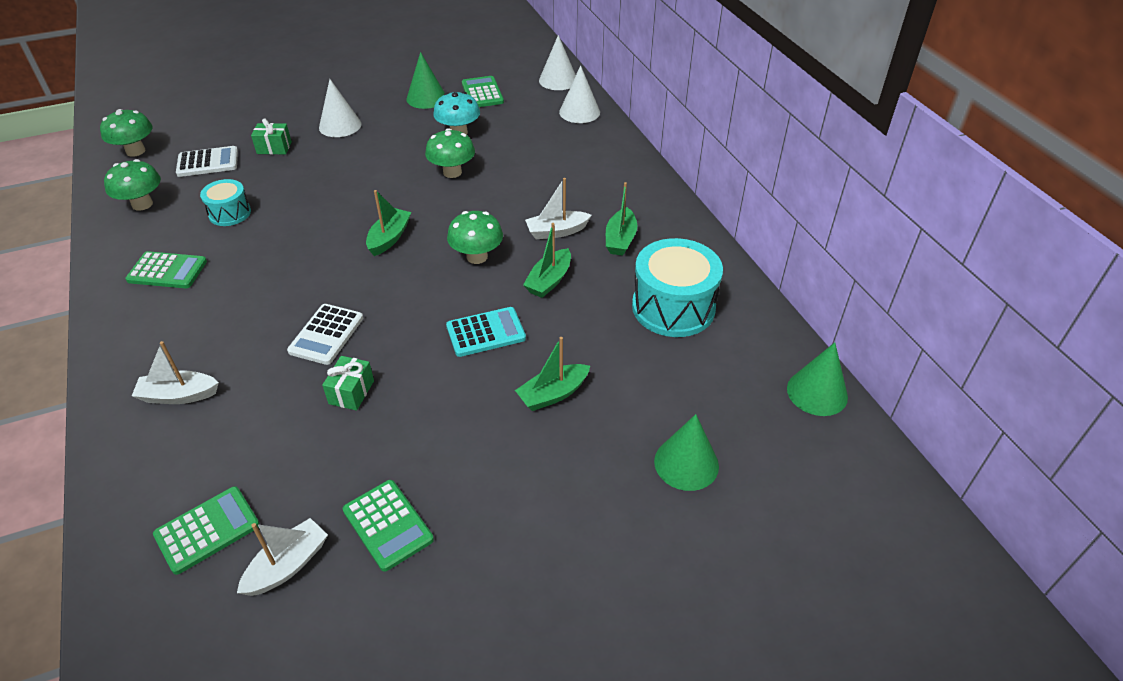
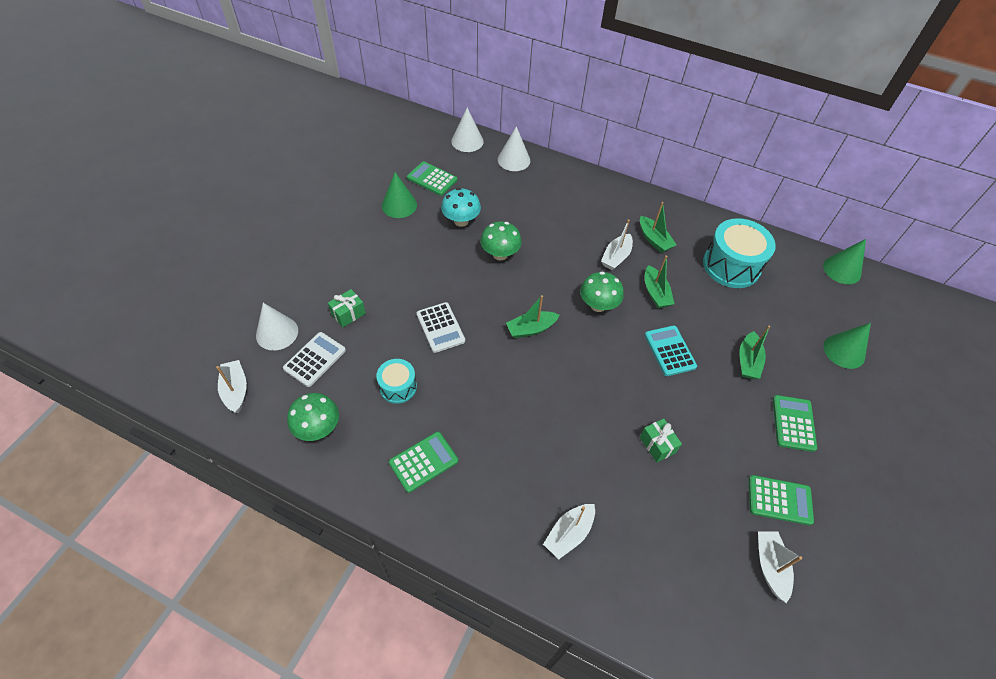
camera: 45 degrees left, 10 degrees up
(135, 151) = (236, 390): green mushroom -> white boat
(207, 530) = (707, 590): green calculator -> green calculator (793, 423)
(326, 334) = (591, 422): white calculator -> white calculator (440, 327)
(340, 125) = (370, 265): white cone -> white cone (277, 333)
(389, 238) = (531, 329): green boat -> green boat turned 90 degrees counterclockwise
(486, 332) = (669, 351): turquoise calculator -> turquoise calculator turned 45 degrees counterclockwise

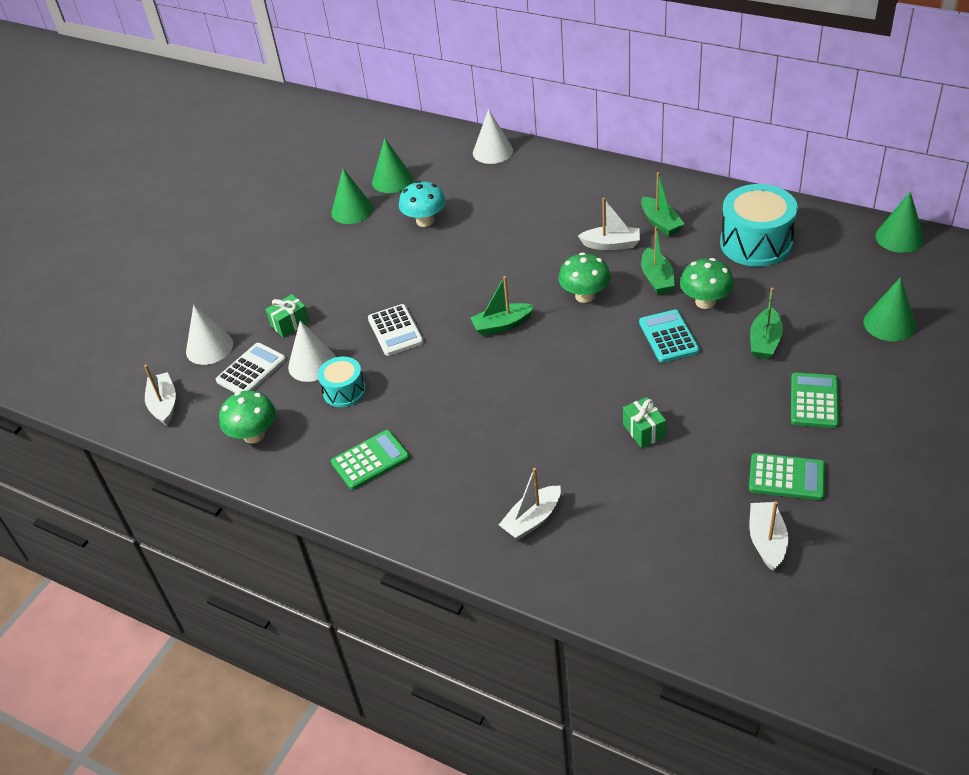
camera: 10 degrees right, 10 degrees down
(432, 179) = (392, 180): green calculator -> green cone
(467, 141) = (437, 136): white cone -> white cone (312, 364)
(500, 254) = (470, 252): green mushroom -> green mushroom (705, 302)
(616, 257) = (611, 244): white boat -> white boat turned 120 degrees counterclockwise

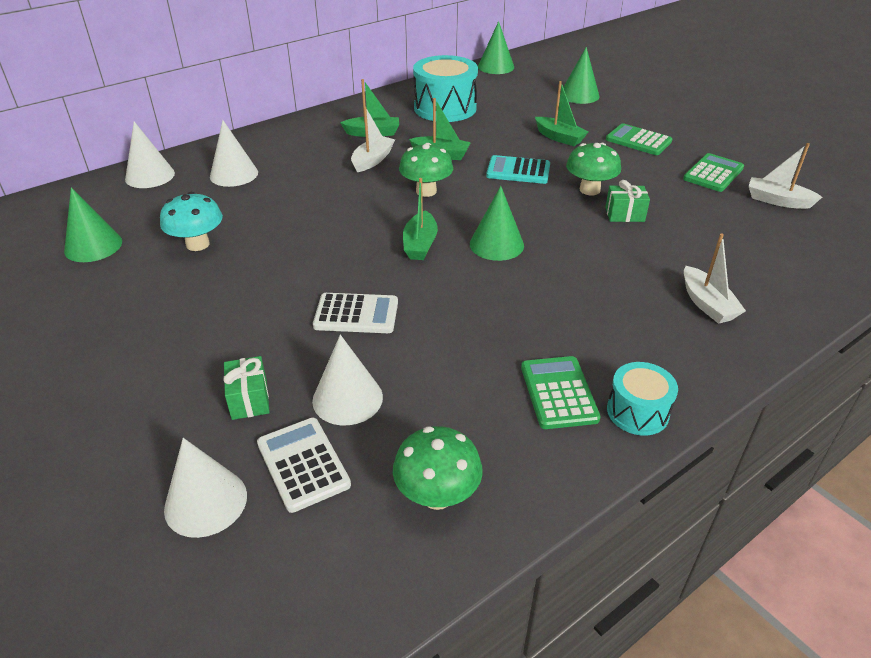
camera: 70 degrees left, 5 degrees down
(164, 404) = (281, 598): white boat -> none
(344, 391) = (423, 383): turquoise drum -> turquoise drum (637, 412)
(352, 210) = (101, 289): green cone -> green cone (496, 244)
(527, 187) = (234, 174): none -> white cone
(705, 302) = (491, 145): green mushroom -> green mushroom (589, 190)

